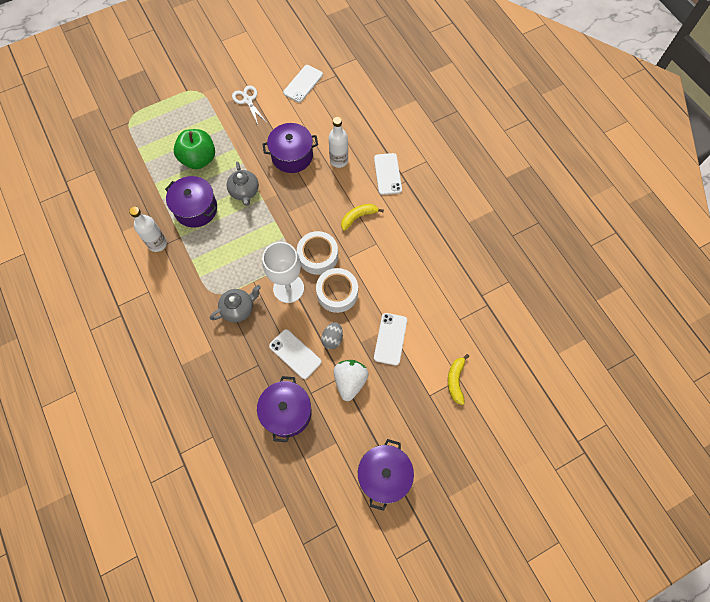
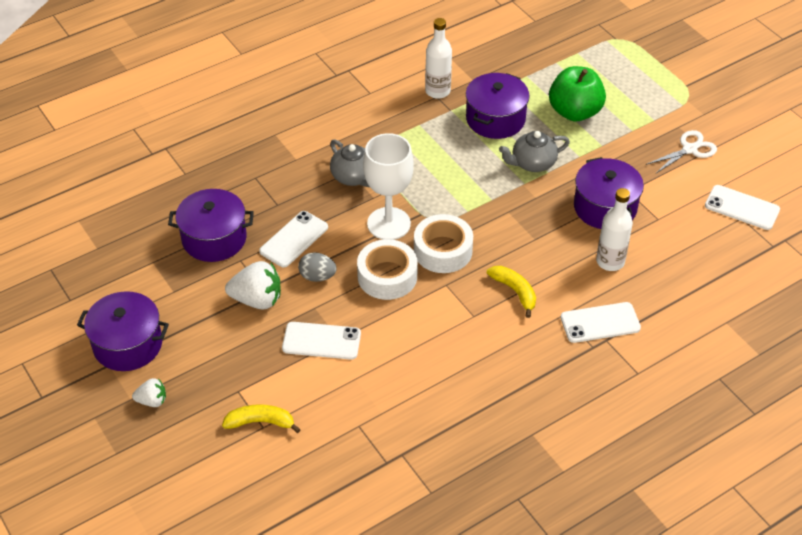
camera: 85 degrees right, 20 degrees down
(435, 455) = (152, 401): none -> white strawberry

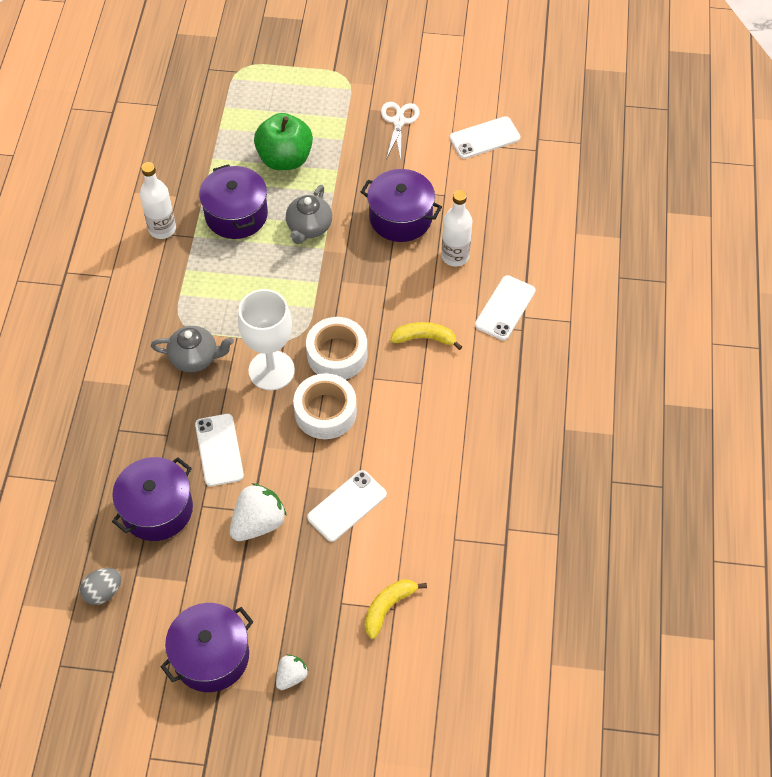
camera: 50 degrees left, 10 degrees up
(317, 276) = (277, 461): grey egg -> grey egg (103, 592)

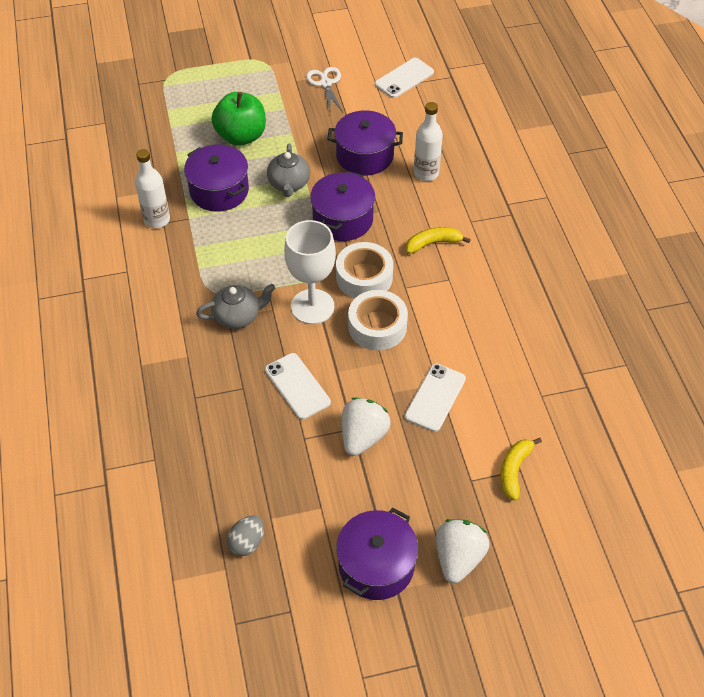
camera: 20 degrees left, 5 degrees down
(157, 509) = (264, 454): purple pot -> purple pot (342, 219)
(291, 676) = (458, 558): white strawberry -> white strawberry, size x1.77
(505, 308) = (488, 201): white phone -> none

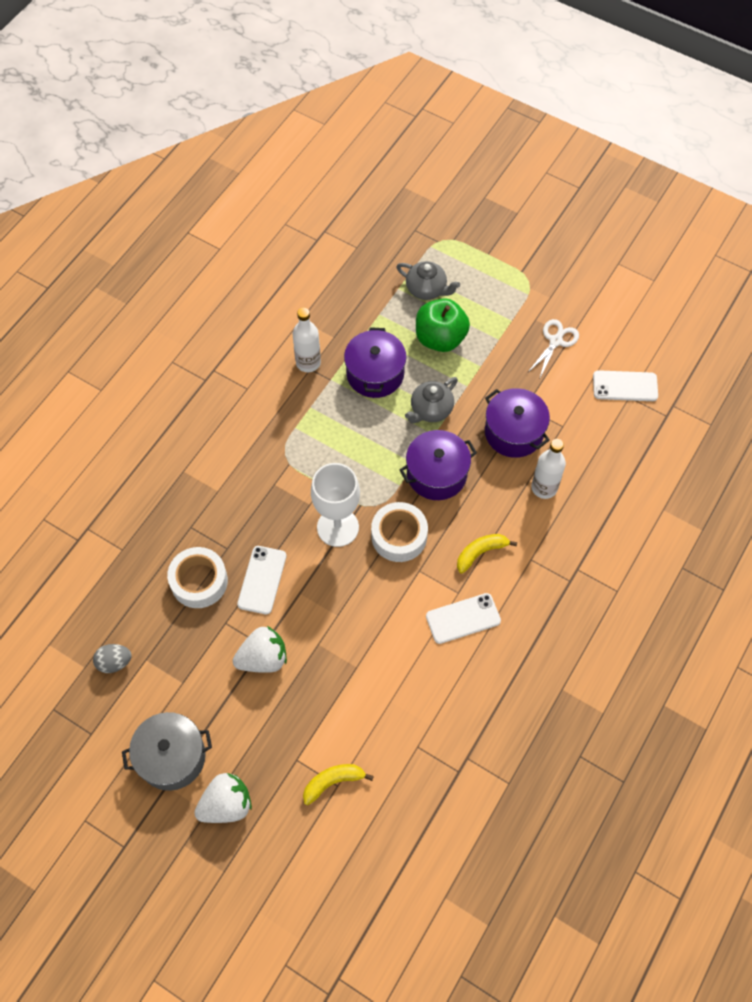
camera: 45 degrees right, 10 degrees up
(237, 316) = (281, 489): grey teapot -> grey teapot (426, 289)
(376, 565) = (172, 757): purple pot -> grey pot
(377, 326) = (364, 584): white tape -> white tape (199, 581)
(433, 243) = (480, 553): yellow banana -> yellow banana turned 60 degrees counterclockwise
(435, 397) = (342, 676): white phone -> white phone (463, 618)

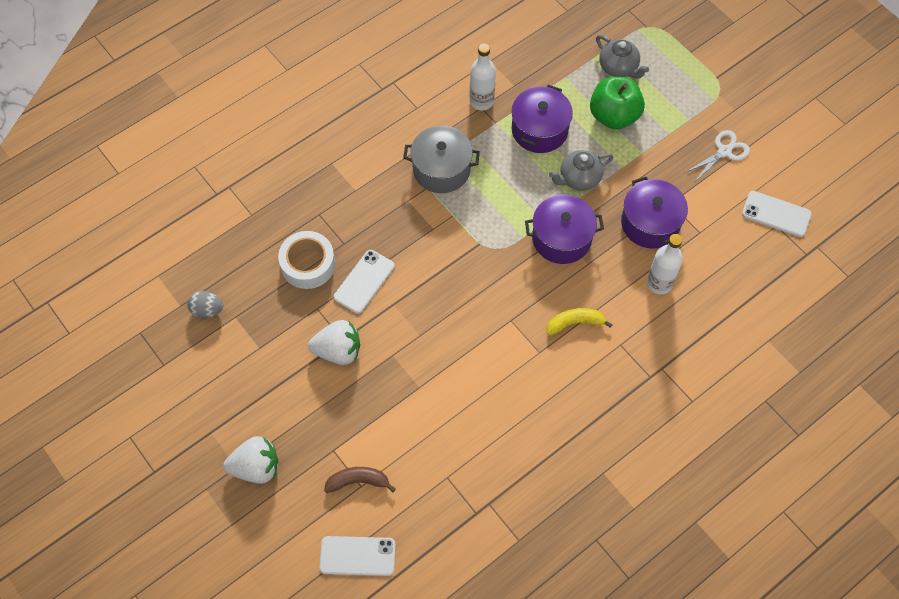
camera: 20 degrees right, 0 degrees up
(172, 757) = (225, 409): grey pot -> grey pot (441, 169)
(333, 782) = (358, 481): yellow banana -> brown banana
(337, 527) = (451, 257): white goblet -> none
(399, 536) = (504, 283): white tape -> none
(463, 618) = (534, 377): white phone -> white phone (357, 556)

